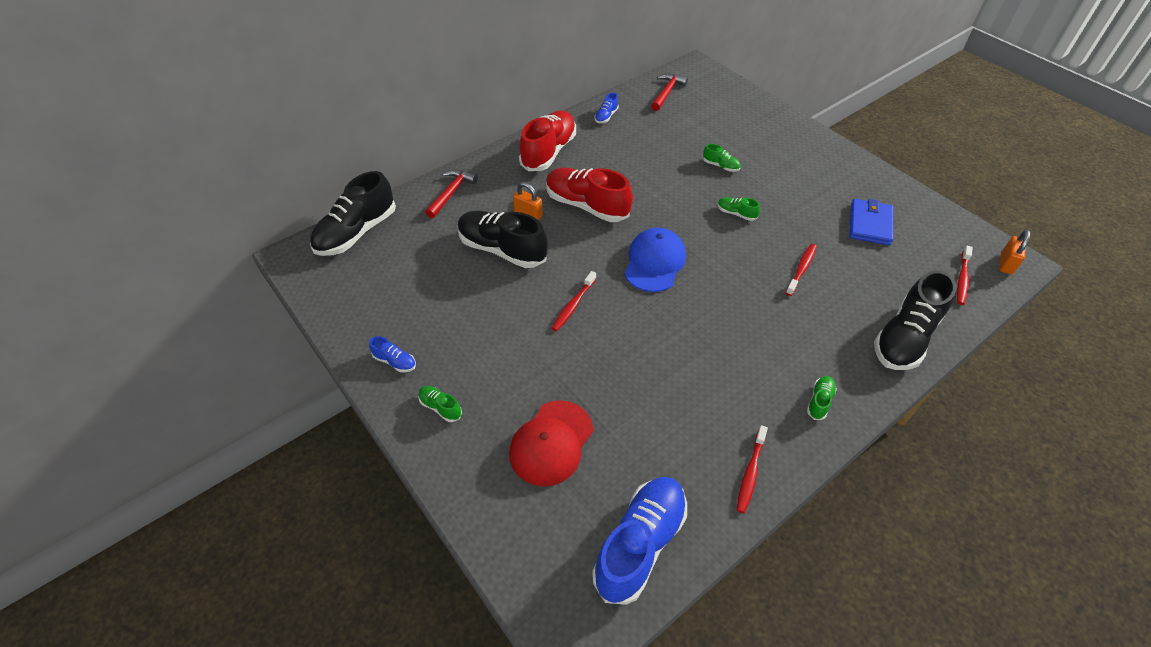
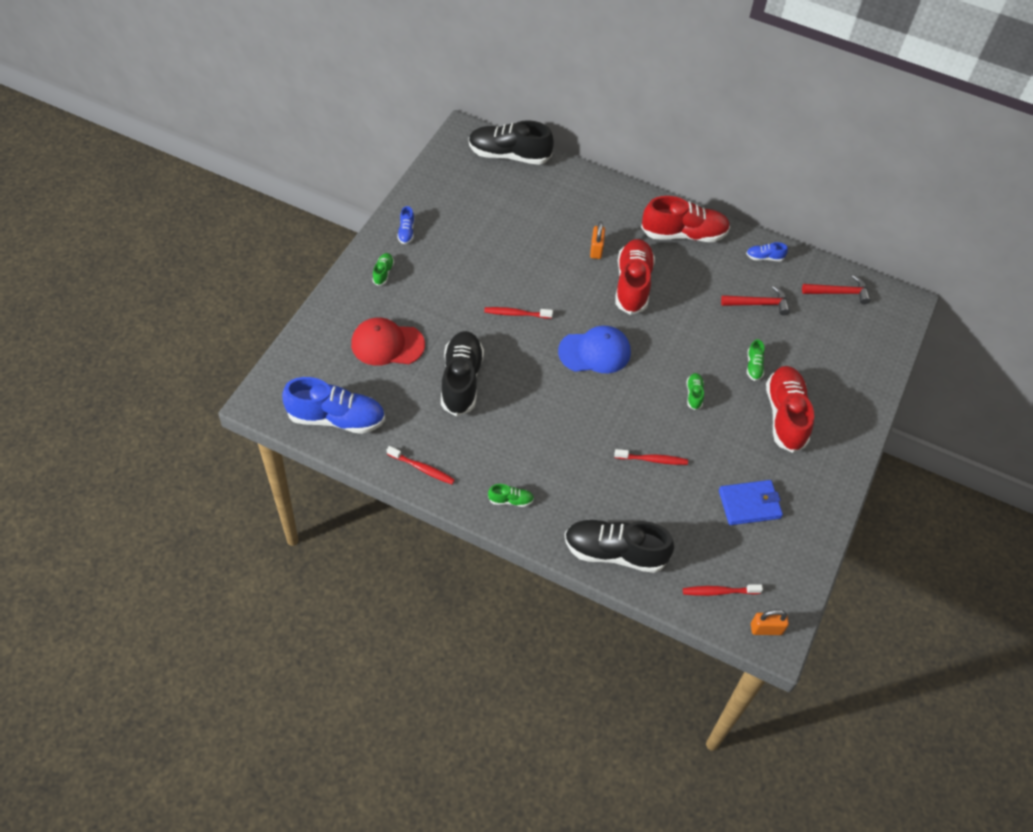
camera: 60 degrees right, 5 degrees up
(451, 193) = (588, 191): red hammer -> red hammer (758, 304)
(502, 250) = (546, 248): black shoe -> black shoe (461, 380)
(750, 473) = (422, 468): red toothbrush -> red toothbrush turned 150 degrees counterclockwise
(781, 168) = (785, 415): none -> red shoe

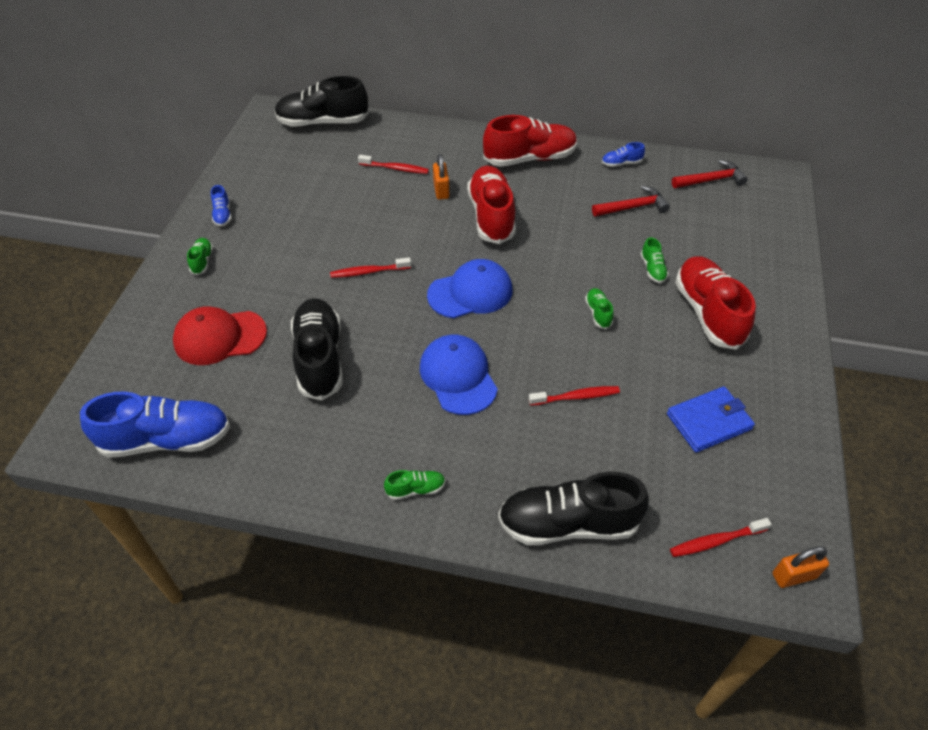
camera: 10 degrees left, 5 degrees down
(422, 468) = (291, 476): red toothbrush -> red toothbrush (395, 168)
(565, 421) = (458, 376): none -> blue cap

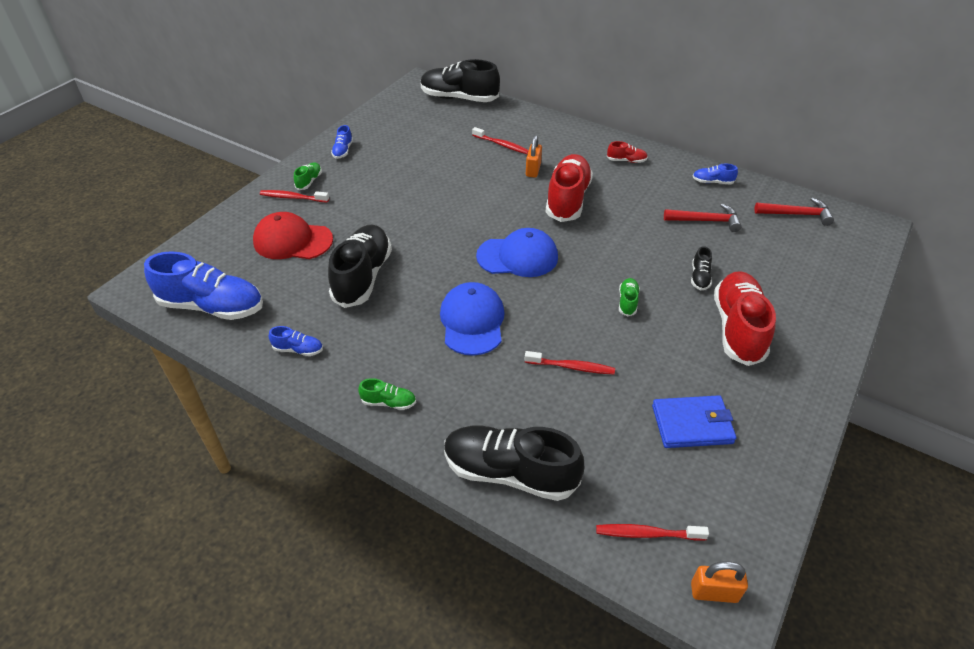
camera: 20 degrees right, 5 degrees down
(291, 461) = (298, 350): none -> blue shoe
(368, 272) = (438, 220): red toothbrush -> red toothbrush (293, 197)
(529, 158) = (626, 161): red shoe -> red shoe, size x0.44
(652, 269) = (699, 277): green shoe -> black shoe

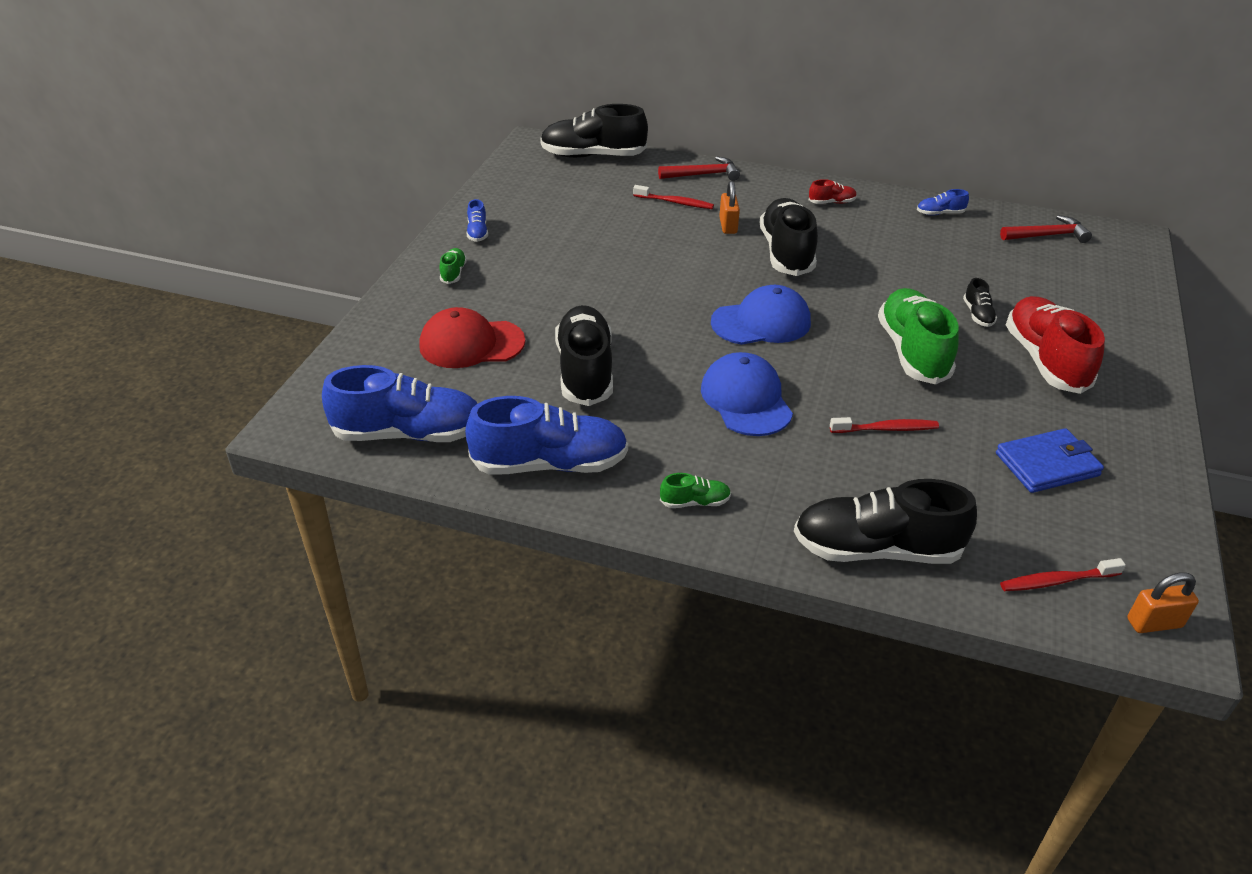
camera: 15 degrees left, 5 degrees down
(293, 197) = (442, 294): red toothbrush -> none
(298, 350) = (550, 464): blue shoe -> blue shoe, size x2.28
(567, 199) = (786, 253): red shoe -> black shoe
(627, 302) = (912, 352): green shoe -> green shoe, size x2.28
(706, 221) = (954, 255): red hammer -> red hammer (703, 175)

